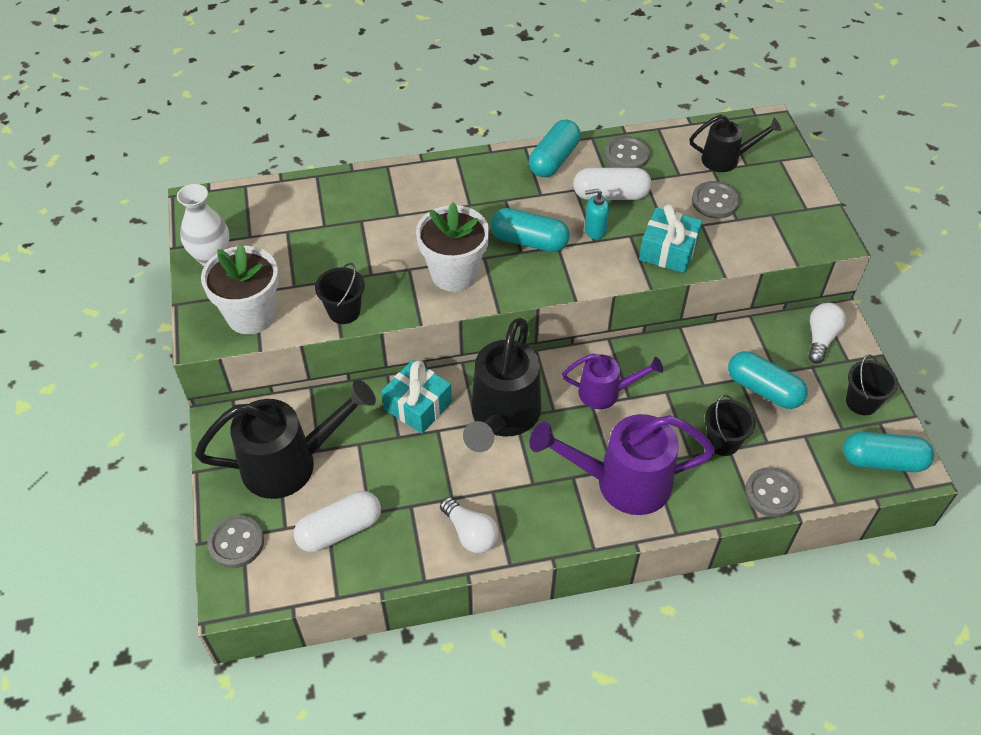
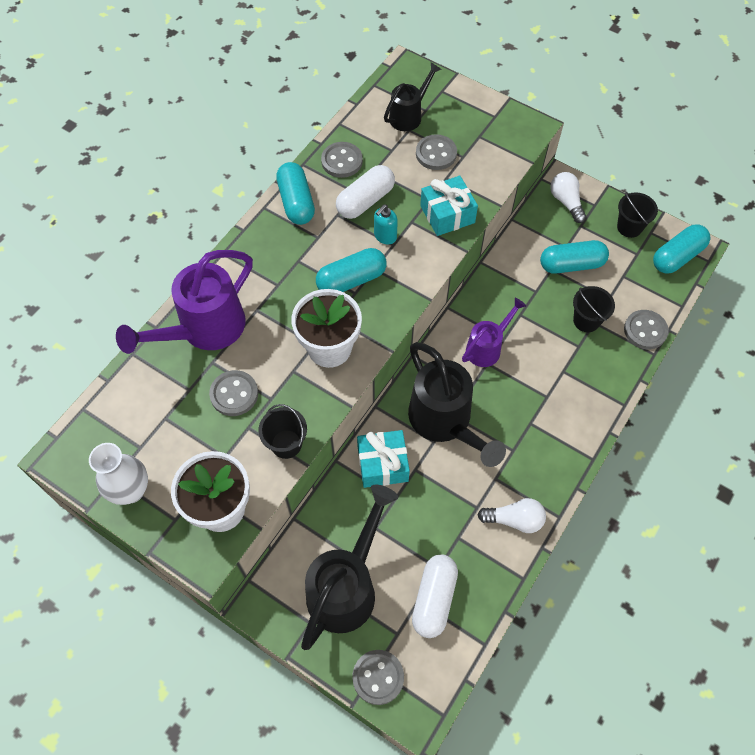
camera: 45 degrees left, 10 degrees up
(350, 252) = (234, 394): none -> grey button
(622, 482) = (561, 400): purple watering can -> purple watering can (205, 329)

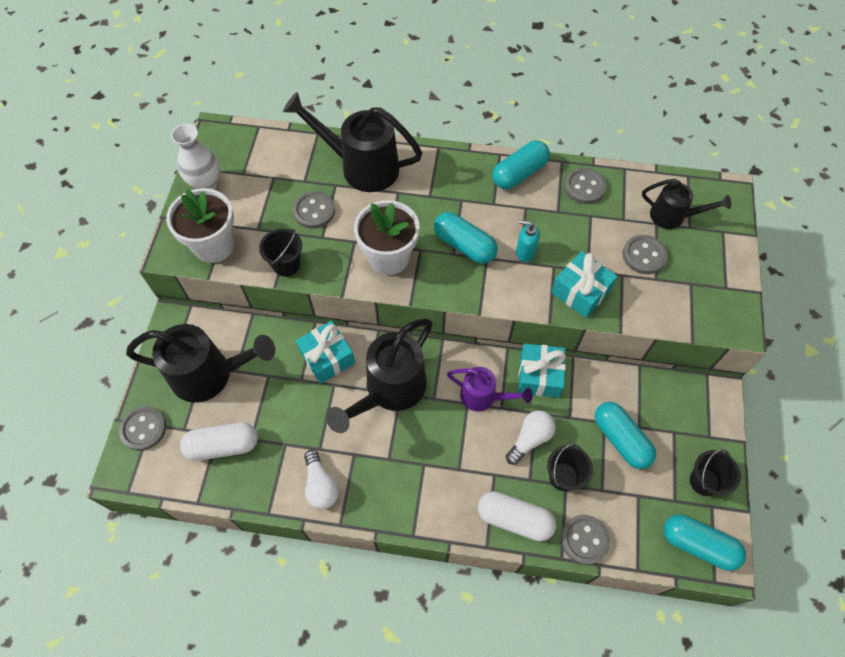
camera: 65 degrees right, 0 degrees up
(205, 329) = (361, 167): purple watering can -> black watering can
(365, 201) = (553, 222): white capsule -> white capsule (514, 519)
(487, 296) = (539, 376): none -> turquoise gift
(566, 202) = (694, 407): white light bulb -> white light bulb (530, 439)

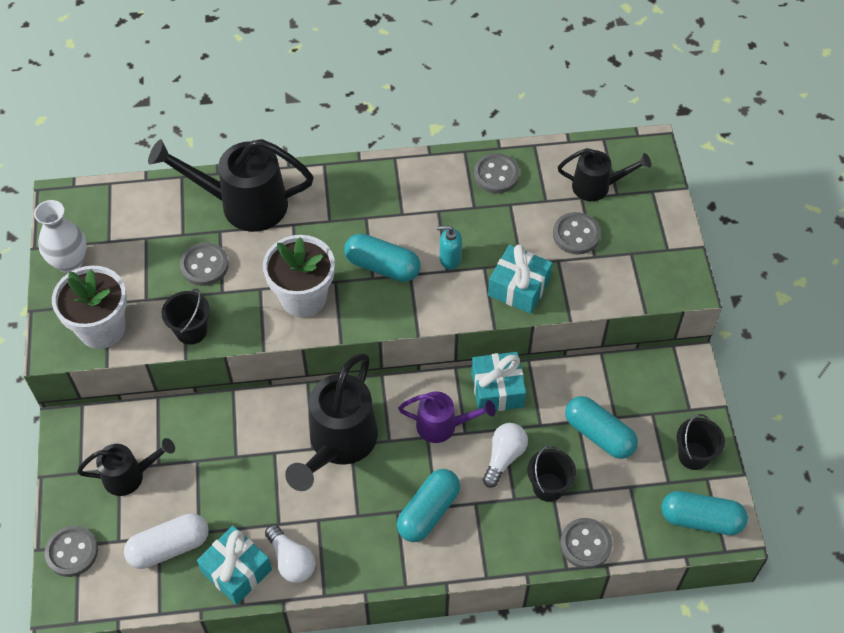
camera: 15 degrees left, 5 degrees down
(210, 375) = (129, 476): black watering can -> black watering can, size x0.58
(327, 357) = (258, 425): turquoise gift -> turquoise gift (236, 571)
(514, 519) = (508, 542): white capsule -> none
(519, 173) = (421, 175): turquoise capsule -> turquoise capsule (428, 512)

